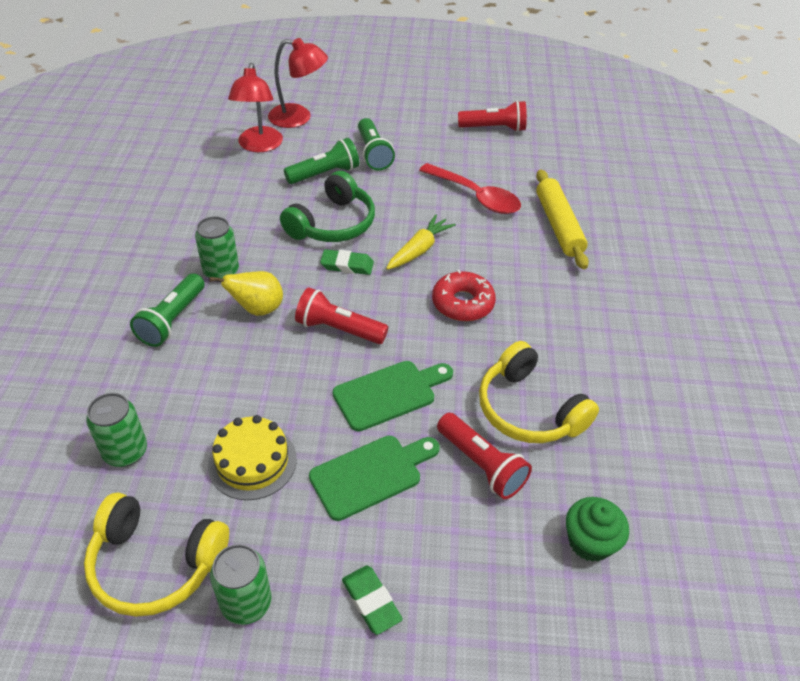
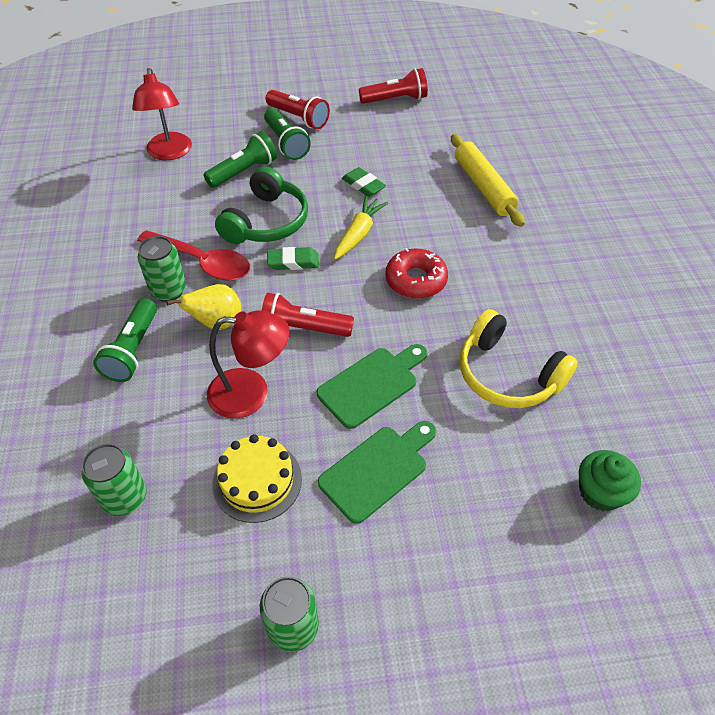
camera: 10 degrees left, 5 degrees up
(155, 564) = (190, 608): yellow headphones -> none
(298, 118) = (201, 118): red lamp -> red lamp (251, 393)
(371, 601) = (414, 597): green eraser -> green eraser (363, 185)
(476, 196) = (398, 171): red spoon -> red spoon (203, 262)
(481, 464) = (479, 438): red flashlight -> red flashlight (298, 118)

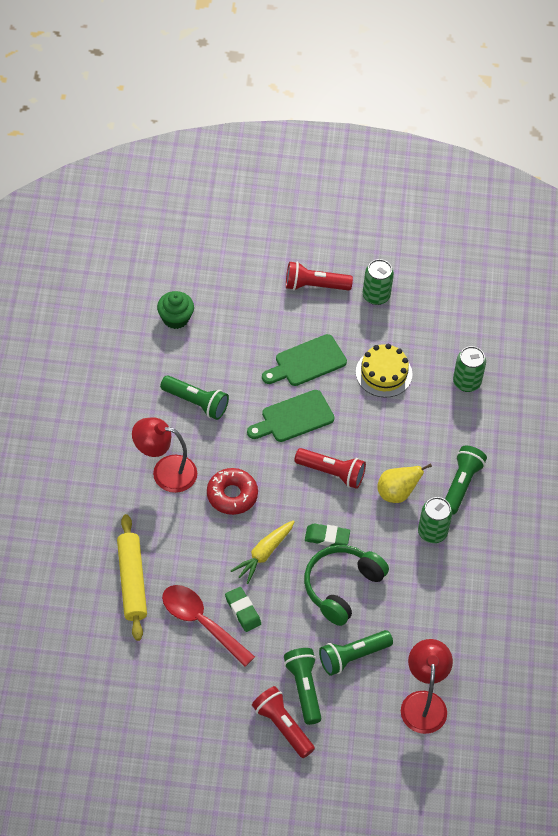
camera: 170 degrees left, 5 degrees up
(203, 262) = (402, 554): red spoon -> red spoon (201, 622)
(251, 393) = (379, 431): red lamp -> red lamp (165, 471)
(395, 99) = (169, 732): red flashlight -> red flashlight (314, 285)
(507, 374) = (196, 402): yellow headphones -> green flashlight

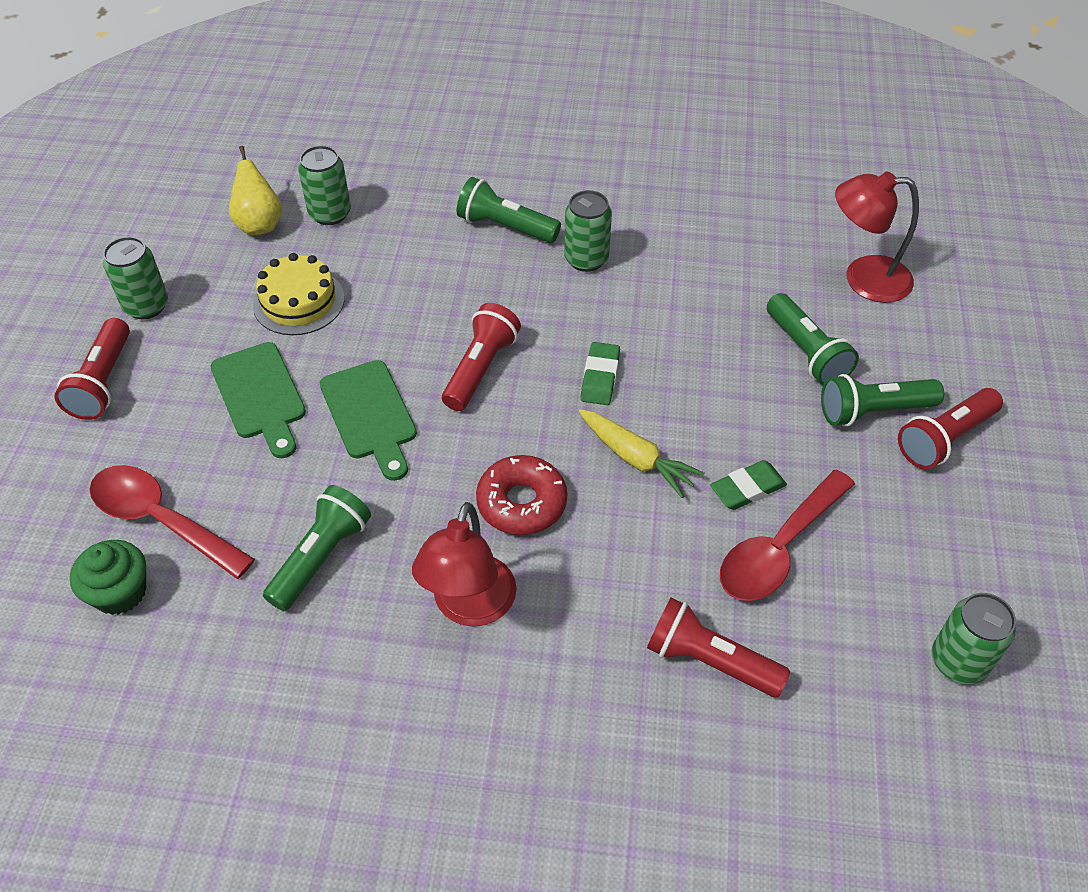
camera: 85 degrees left, 5 degrees down
(128, 702) = (958, 661): none -> green can
(131, 581) = (709, 660): yellow rolling pin -> red flashlight
(219, 328) = (161, 520): none -> red spoon
(341, 587) = (688, 362): green headphones -> none
(397, 493) = (519, 294): yellow pear -> yellow pear (259, 224)

